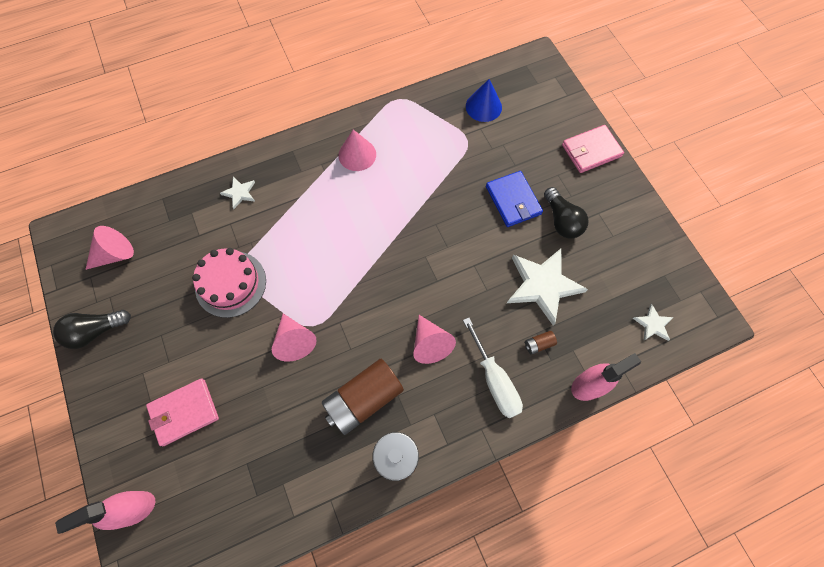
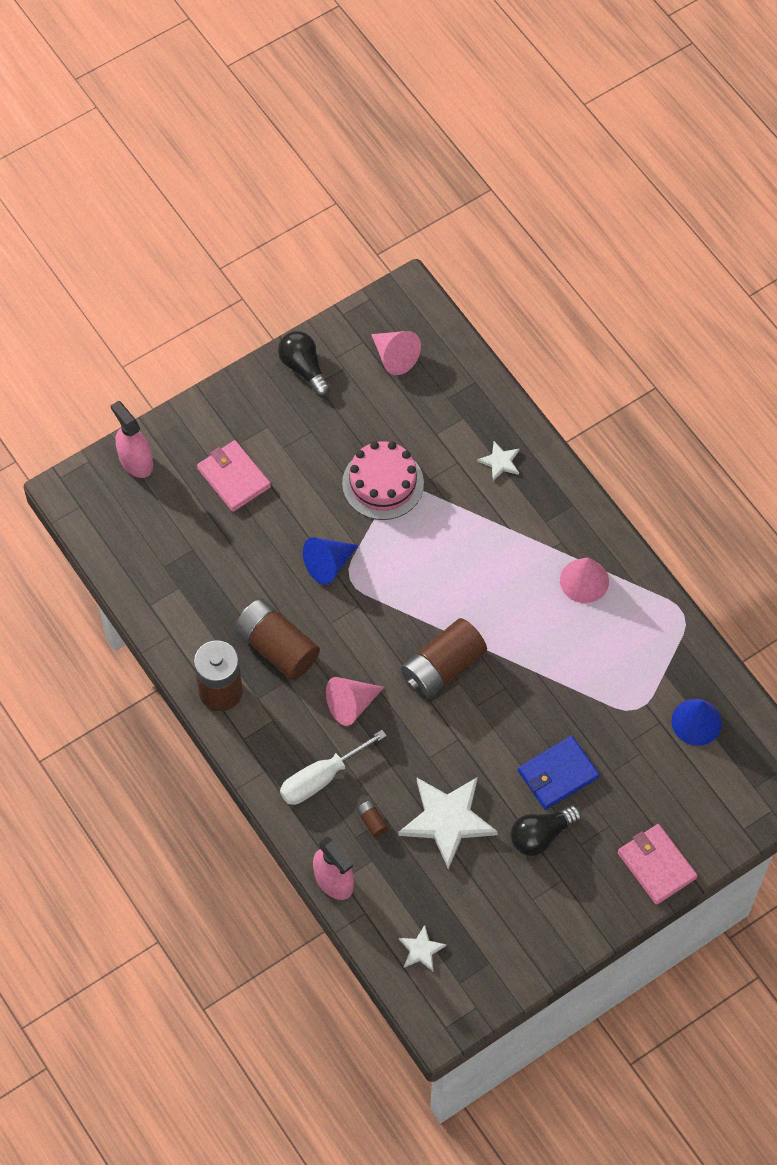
camera: 80 degrees right, 5 degrees down
(294, 341) = (328, 564): pink cone -> blue cone
(410, 266) = (442, 668): none -> brown battery

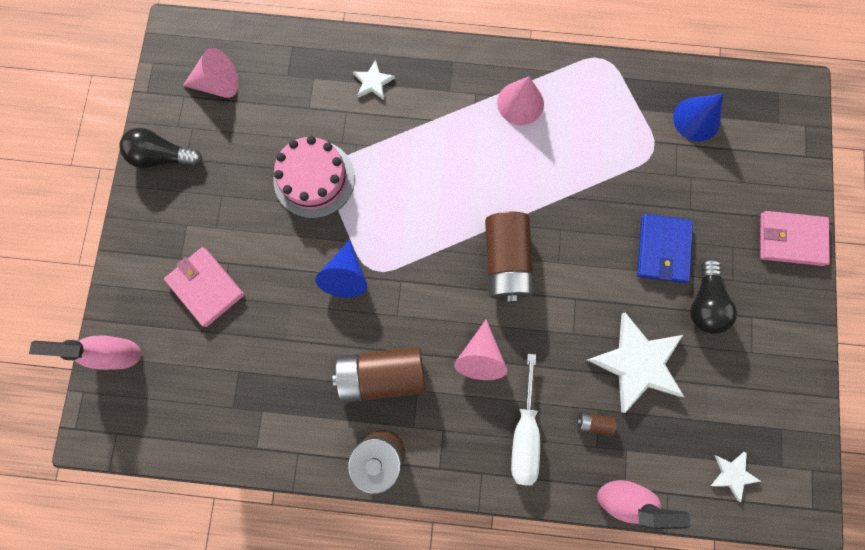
camera: 50 degrees left, 15 degrees up
(234, 478) = (206, 287): pink wallet -> pink wallet turned 45 degrees clockwise

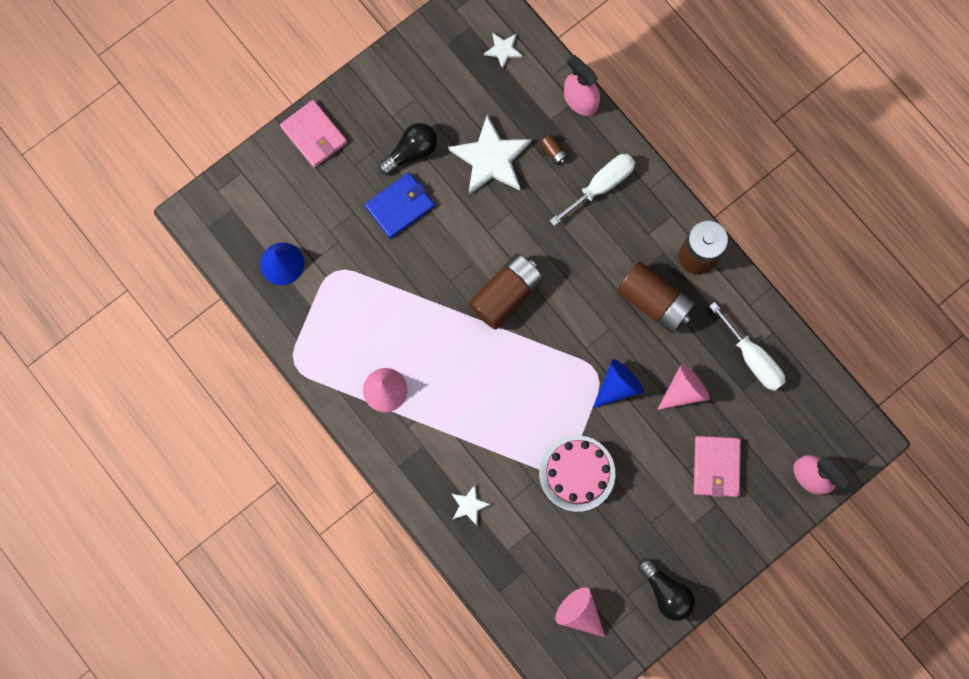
camera: 135 degrees left, 0 degrees up
(254, 407) = (752, 358): none -> white screwdriver
(480, 357) = (582, 254): pink cone -> pink cone (684, 390)

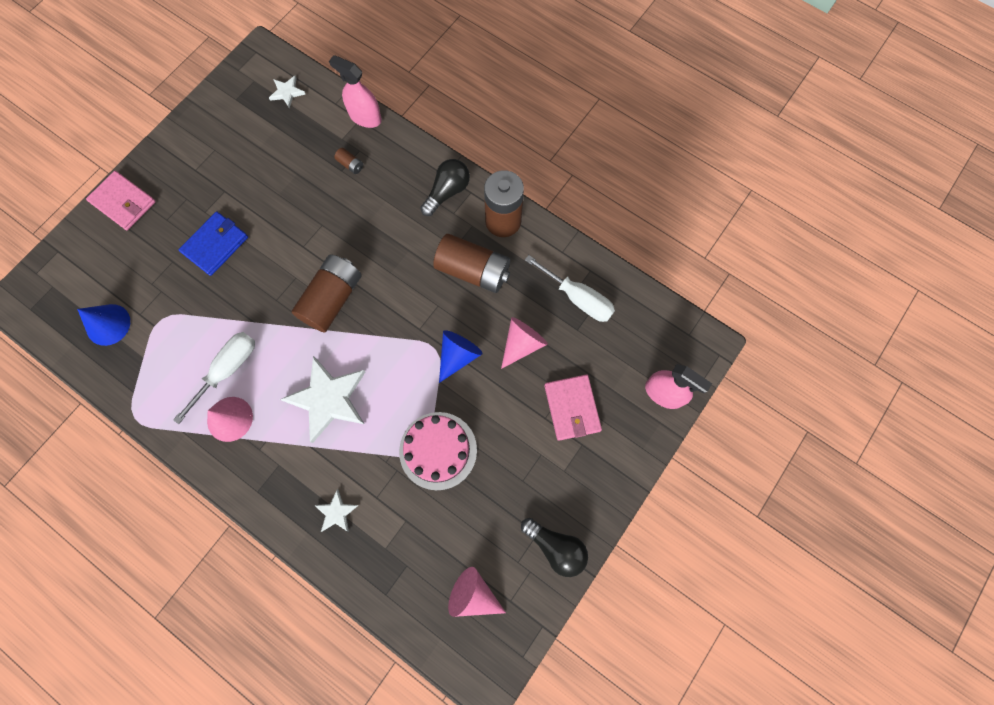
camera: 15 degrees left, 5 degrees down
(411, 152) = (218, 195): black light bulb -> black light bulb (447, 192)
(491, 159) = (294, 184): white star -> white star (328, 399)
(601, 186) = (400, 182): white screwdriver -> white screwdriver (228, 369)

